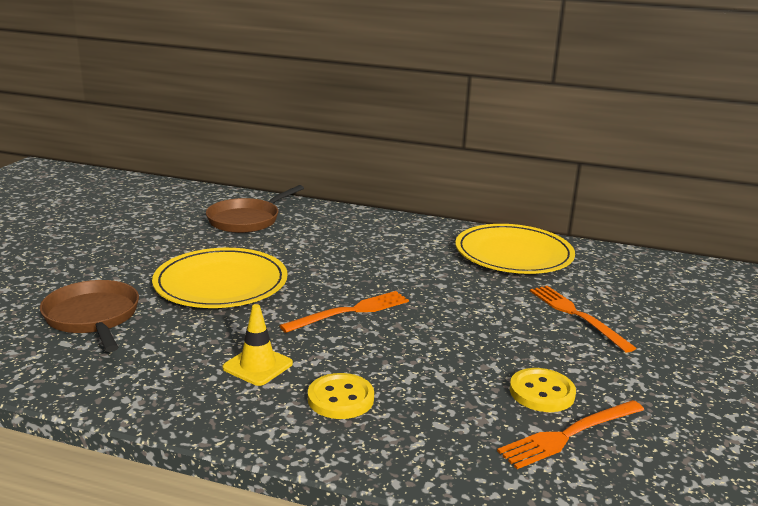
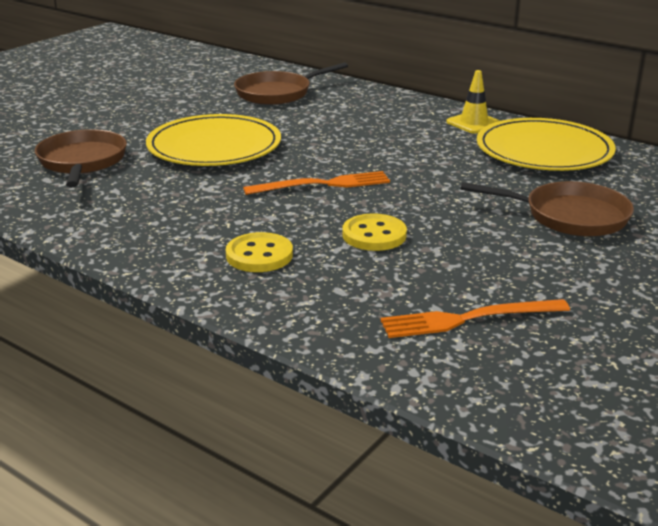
camera: 20 degrees right, 5 degrees up
(258, 366) = (201, 218): yellow traffic cone -> yellow traffic cone (474, 123)
(542, 392) = (469, 279): yellow button -> yellow button (374, 235)
(577, 315) = (569, 216): orange fork -> brown pan

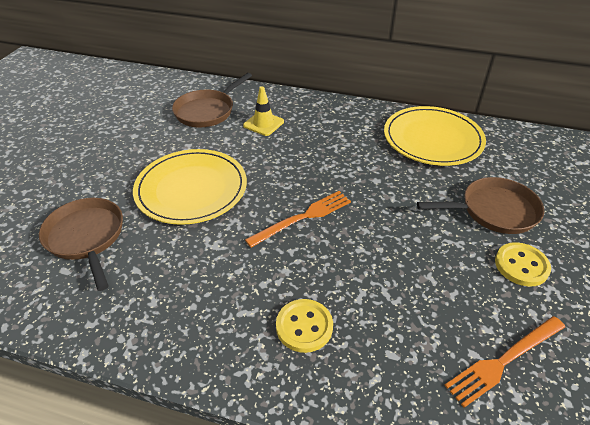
camera: 20 degrees left, 15 degrees up
(374, 235) = (376, 272): yellow button -> yellow button (521, 265)
(474, 123) = (368, 118): yellow traffic cone -> yellow traffic cone (263, 124)

